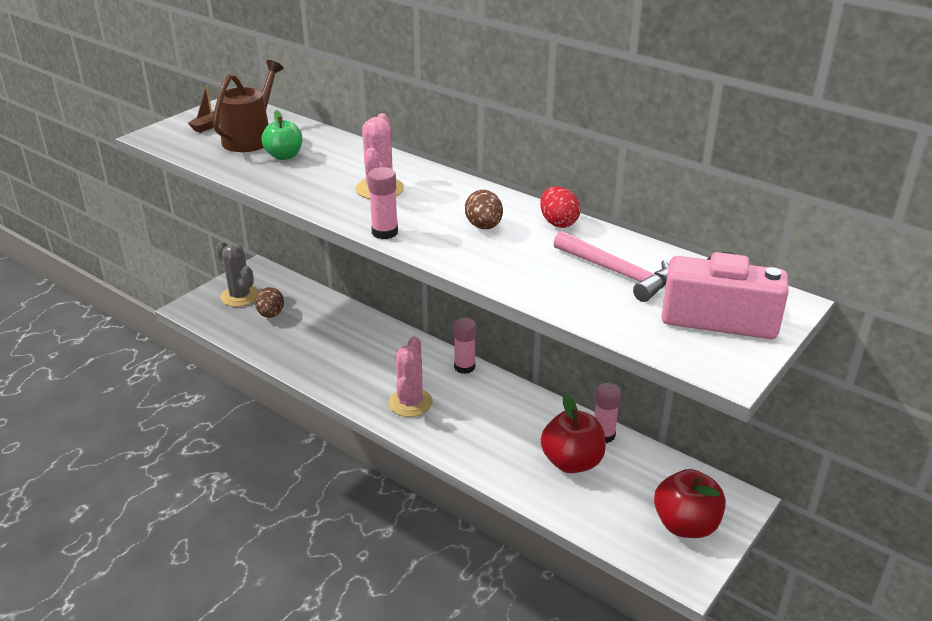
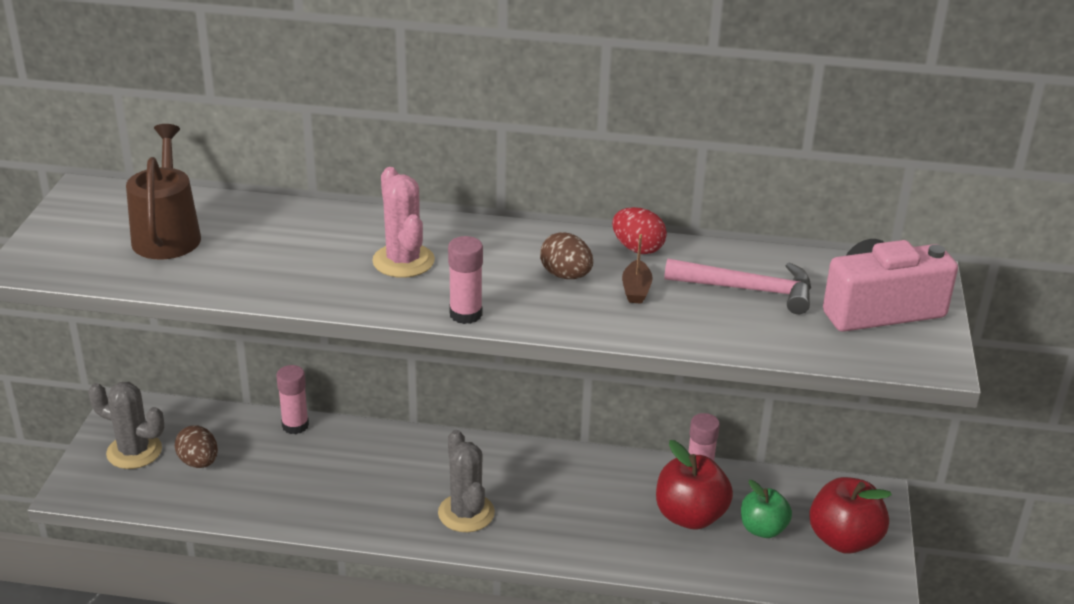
camera: 30 degrees left, 0 degrees up
(209, 126) = (89, 231): brown boat -> brown boat (636, 290)
(284, 156) = (239, 248): green apple -> green apple (763, 529)
(410, 403) = (466, 513): pink cactus -> grey cactus
(464, 367) = (493, 449): pink glue stick -> pink glue stick (295, 425)

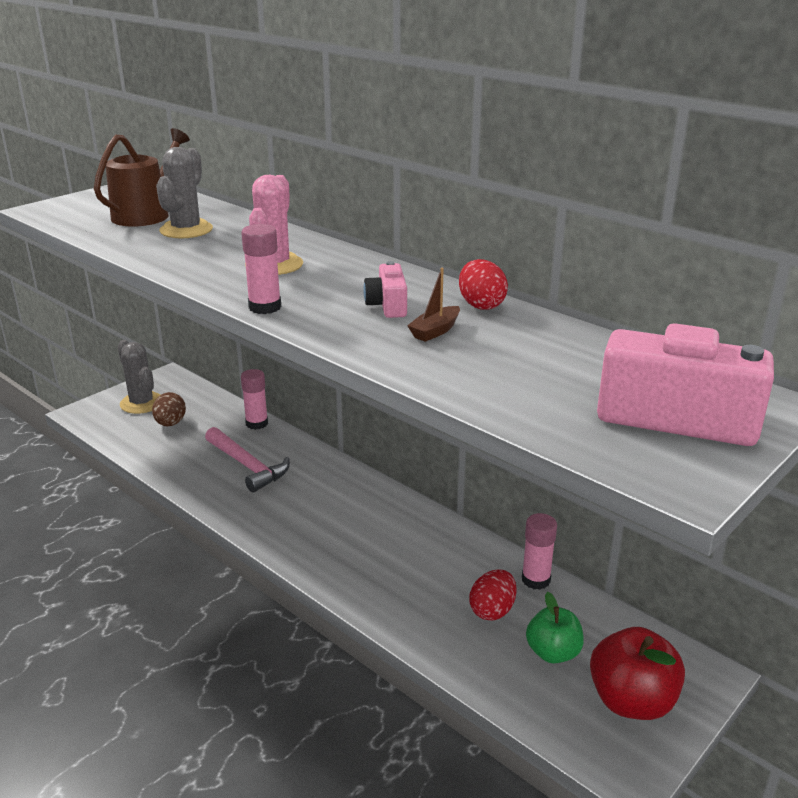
camera: 35 degrees right, 5 degrees down
(466, 513) = (307, 528): grey cactus -> grey cactus (186, 230)
(566, 275) = (388, 306): brown egg -> pink camera
(690, 516) = (492, 610): red apple -> red egg
(748, 290) = (546, 361): pink hammer -> pink hammer (247, 466)

